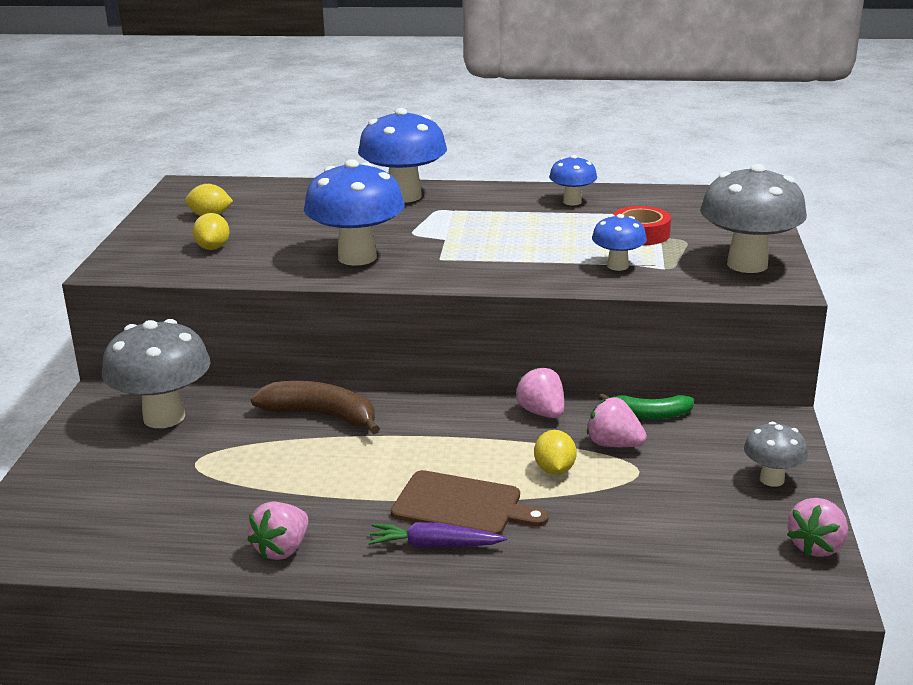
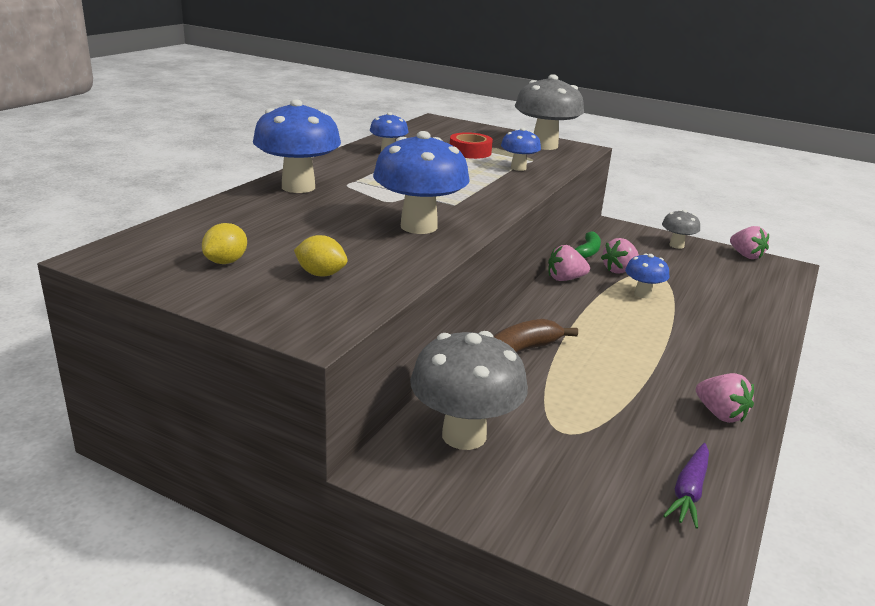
camera: 70 degrees left, 0 degrees up
(434, 545) = (726, 354): purple carrot -> purple carrot (689, 491)
(462, 505) = (677, 333): brown cutting board -> none
(554, 470) = (642, 294): yellow lemon -> blue mushroom

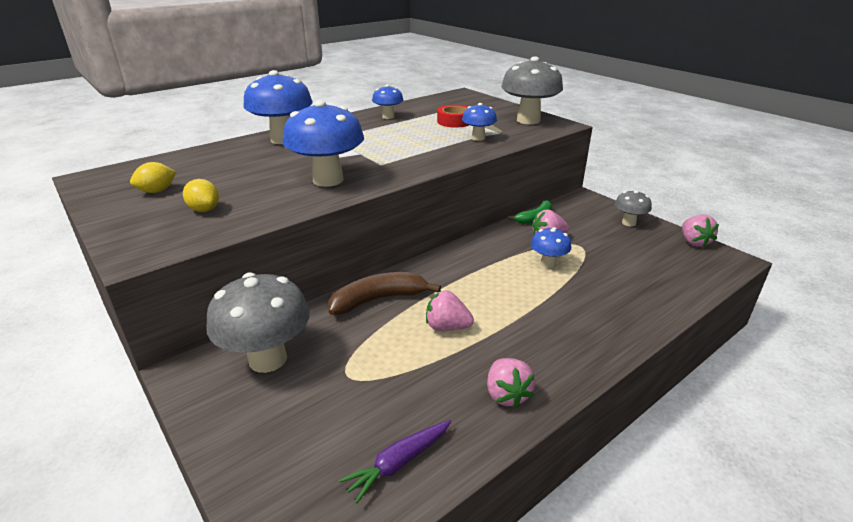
camera: 25 degrees right, 5 degrees up
(565, 279) = (490, 239): pink strawberry -> pink strawberry (447, 327)

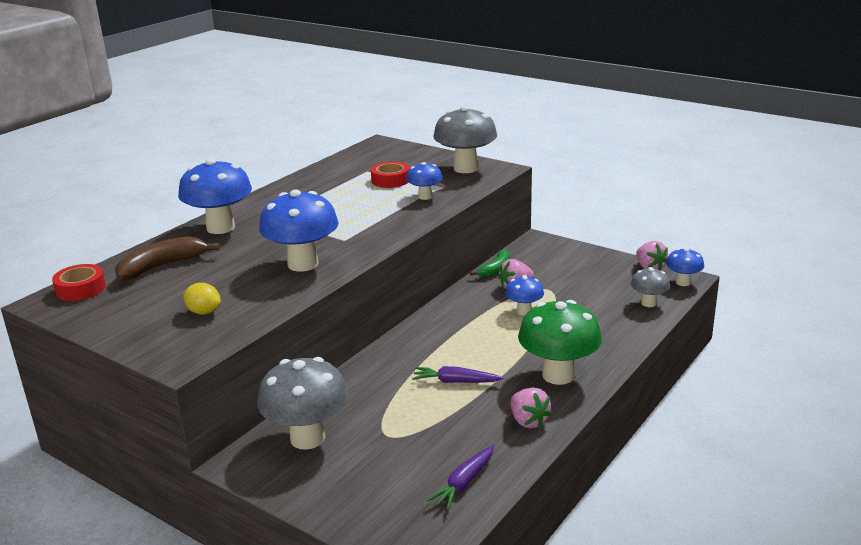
camera: 15 degrees left, 5 degrees down
(127, 172) = (81, 289): none -> red tape
(157, 191) = (136, 303): yellow lemon -> none
(378, 299) = (380, 371): brown banana -> brown banana (162, 266)
(388, 117) = (315, 184): blue mushroom -> blue mushroom (683, 282)
(447, 327) = (455, 382): pink strawberry -> purple carrot
(560, 343) = (558, 375): none -> green mushroom
(628, 223) = (586, 259): grey mushroom -> grey mushroom (648, 303)

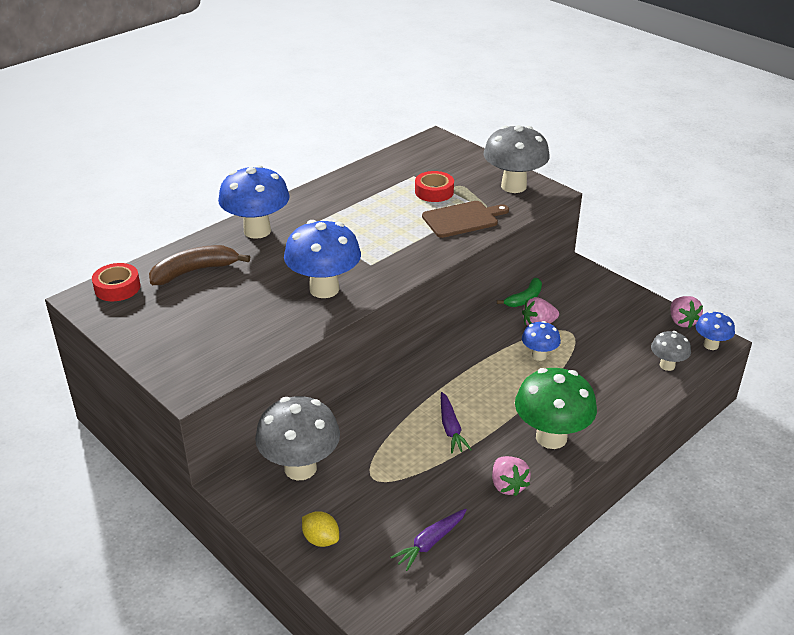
camera: 10 degrees right, 10 degrees up
(204, 312) = (221, 334): yellow lemon -> yellow lemon (321, 539)
(425, 197) = (462, 219): blue mushroom -> brown cutting board
(455, 382) = (451, 428): purple carrot -> purple carrot turned 120 degrees counterclockwise

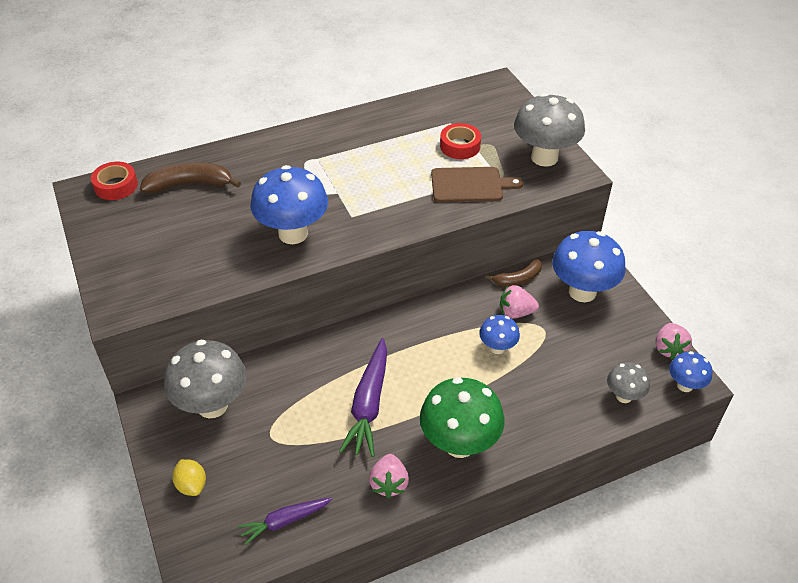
camera: 20 degrees right, 10 degrees up
(257, 231) = (269, 153): blue mushroom -> blue mushroom (582, 292)
(451, 428) = (369, 404): purple carrot -> purple carrot, size x1.64
(524, 299) = (518, 279): green banana -> brown banana

